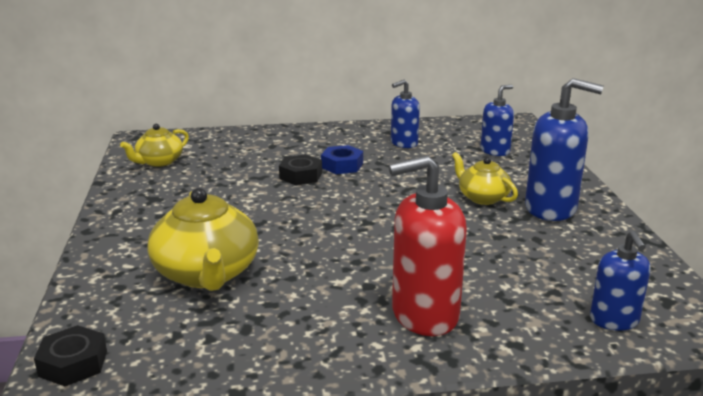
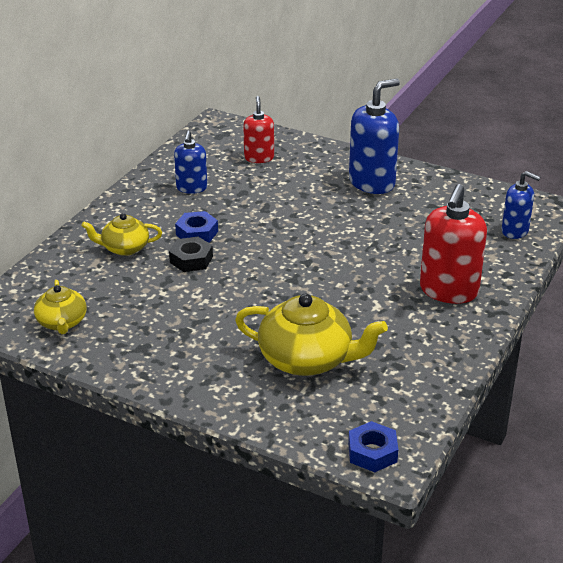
camera: 55 degrees left, 10 degrees up
(73, 363) = (372, 452): black nut -> blue nut
(482, 197) = (326, 199): yellow teapot -> yellow teapot (124, 248)
(495, 151) = (259, 158): blue soap dispenser -> red soap dispenser

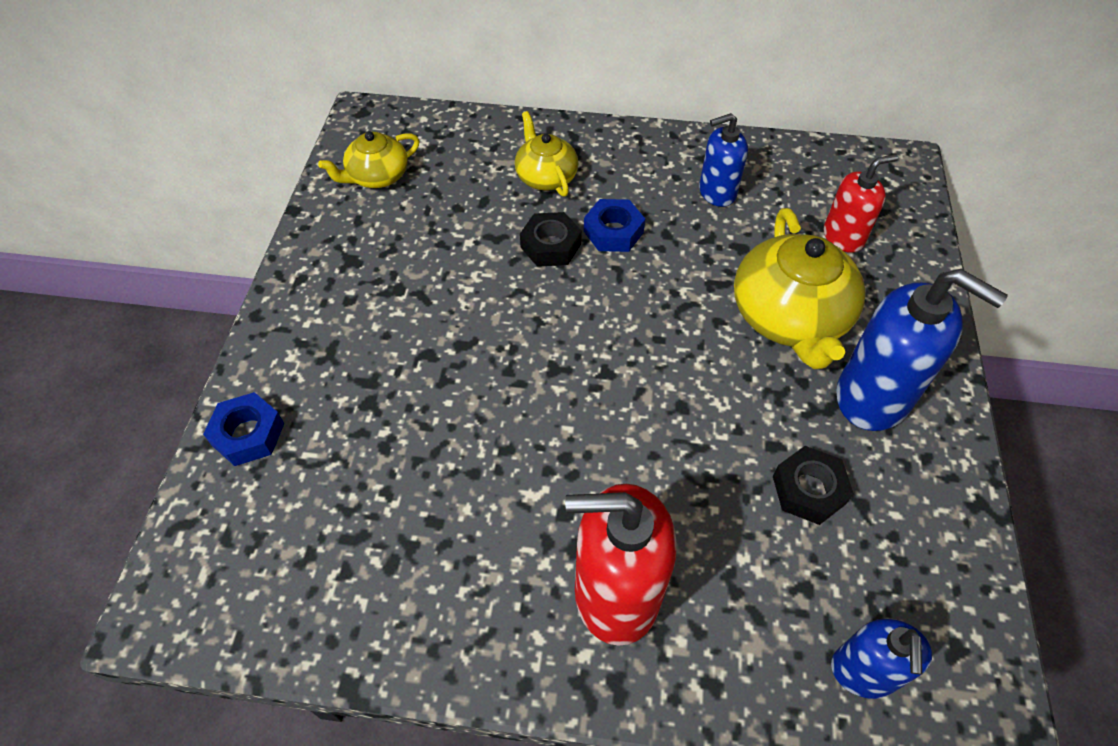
camera: 70 degrees right, 20 degrees up
(307, 359) = (374, 440): yellow teapot -> yellow teapot (790, 317)
(372, 452) = (185, 579): blue nut -> blue nut (248, 434)
(416, 217) = (808, 490): none -> black nut

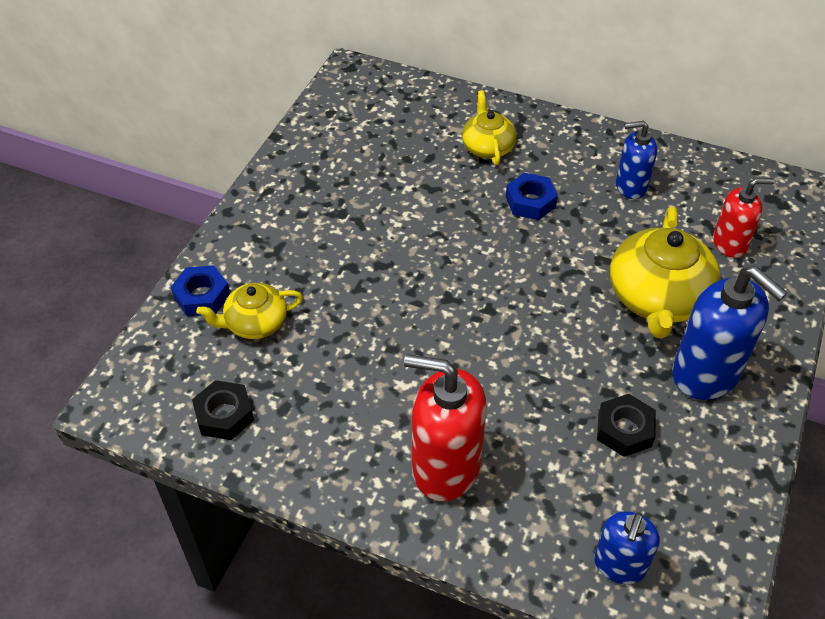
camera: 15 degrees right, 5 degrees down
(377, 176) = (348, 122): yellow teapot -> yellow teapot (255, 323)
(550, 245) = (474, 203): black nut -> black nut (224, 415)

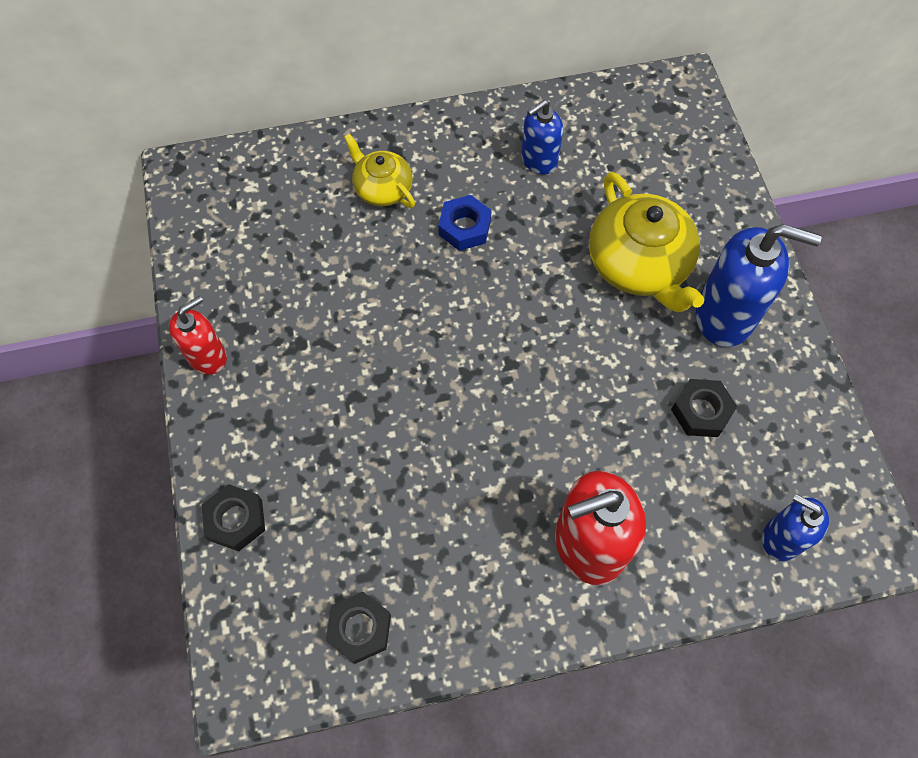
camera: 35 degrees left, 15 degrees up
(202, 296) = (236, 520): blue nut -> black nut
(255, 323) = (311, 515): yellow teapot -> none
(619, 565) = (781, 538): blue soap dispenser -> blue soap dispenser turned 135 degrees clockwise
(730, 243) = (658, 173): red soap dispenser -> red soap dispenser (207, 356)

